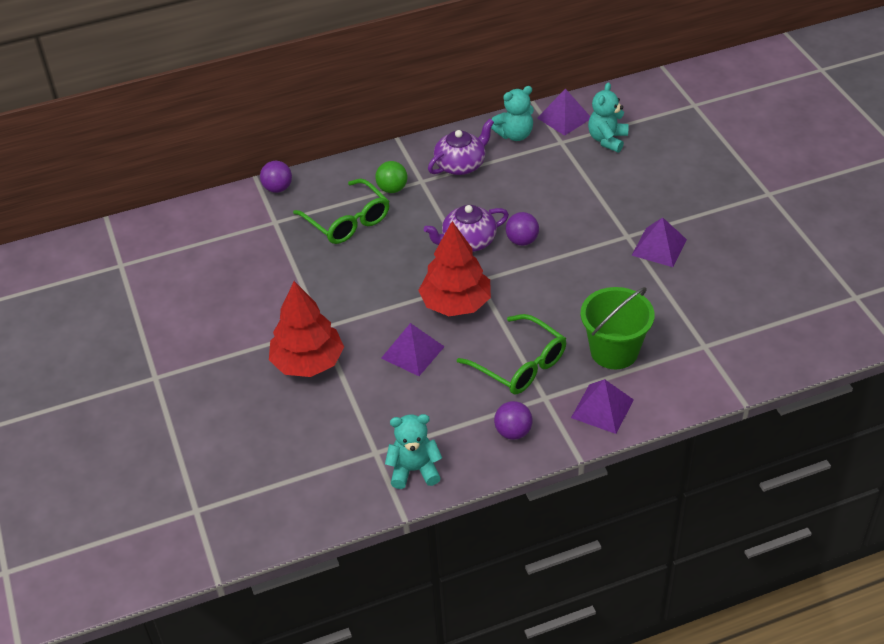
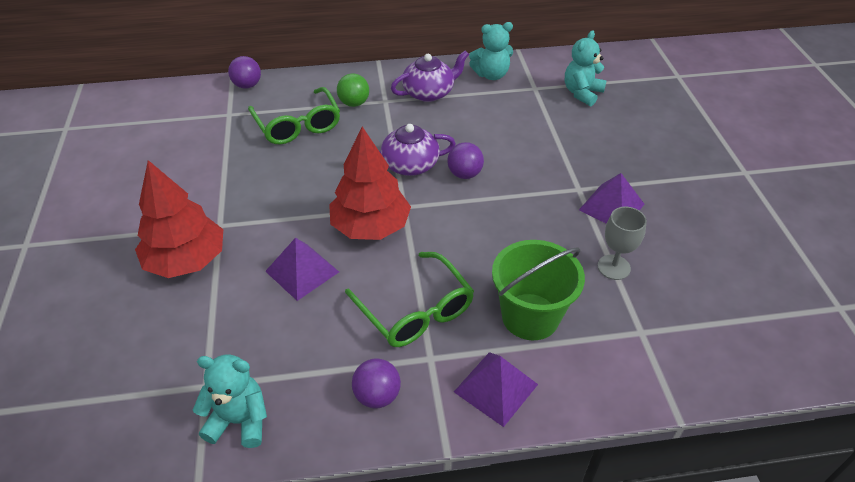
camera: 10 degrees right, 0 degrees up
(564, 118) = (544, 68): purple pyramid -> none
(672, 299) = (614, 267): none -> grey goblet

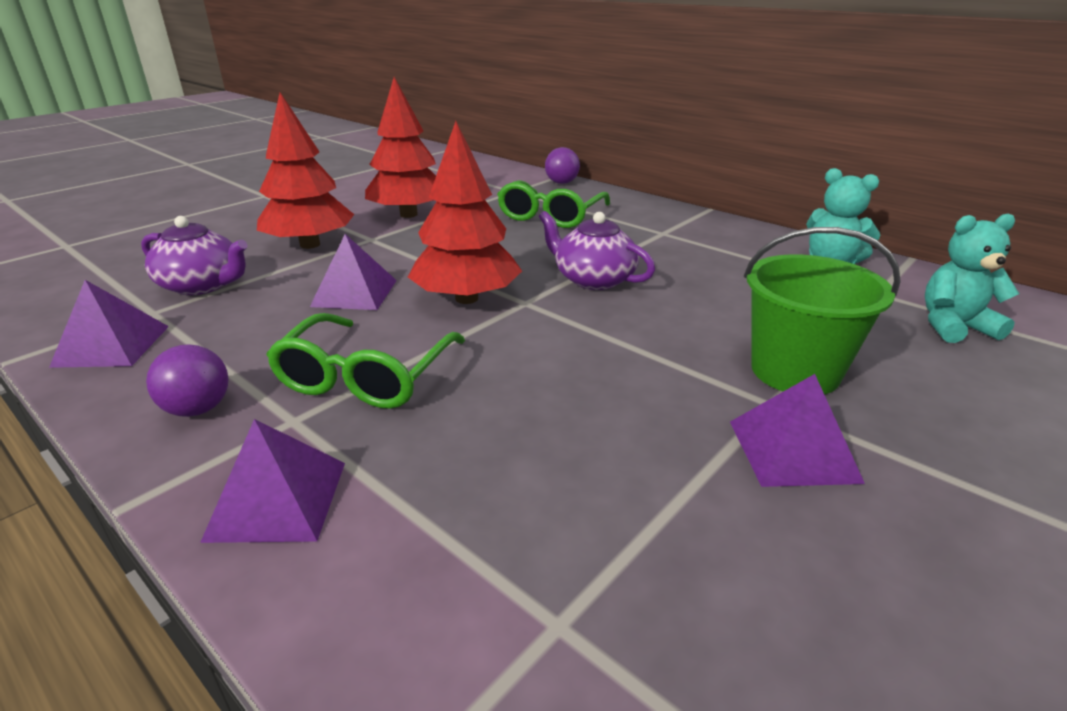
camera: 50 degrees right, 15 degrees down
(199, 186) = (408, 214): none -> red tree
(239, 421) = (111, 346): turquoise teddy bear -> purple pyramid
(354, 103) = (628, 223): green ball -> none
(429, 93) = (723, 245): purple teapot -> purple teapot (202, 285)
(464, 174) = (639, 313): purple ball -> none
(530, 316) = (452, 471): green bucket -> green bucket (795, 371)
(614, 267) = (667, 513): grey goblet -> none

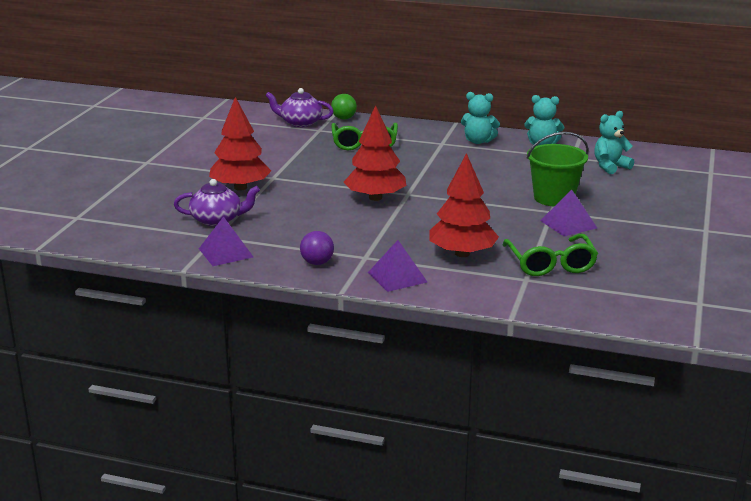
camera: 25 degrees left, 5 degrees down
(354, 293) = (311, 207): purple pyramid -> none
(366, 376) = (373, 237): green glasses -> green glasses (550, 264)
(408, 214) = (272, 158): red tree -> red tree (462, 254)
(561, 183) = (344, 118): purple ball -> green ball
(593, 279) = (429, 176): purple teapot -> purple teapot (300, 122)
(723, 239) = (478, 141): none -> turquoise teddy bear

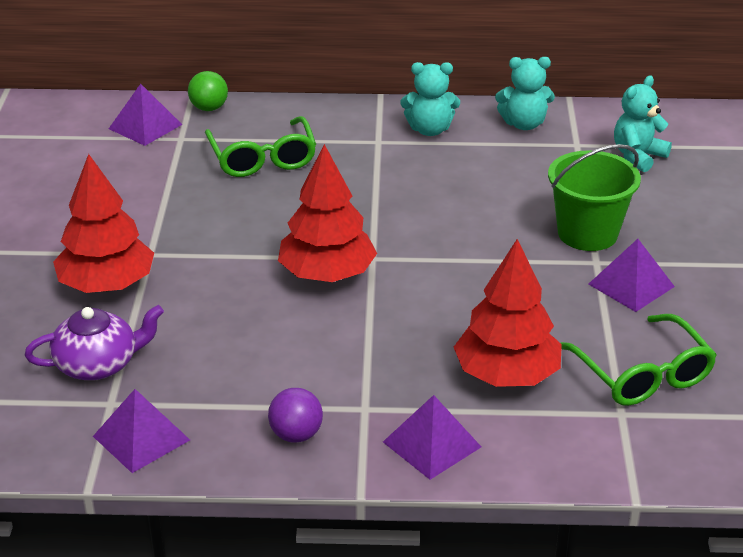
camera: 15 degrees left, 10 degrees up
(300, 122) = (145, 126): purple teapot -> purple pyramid

